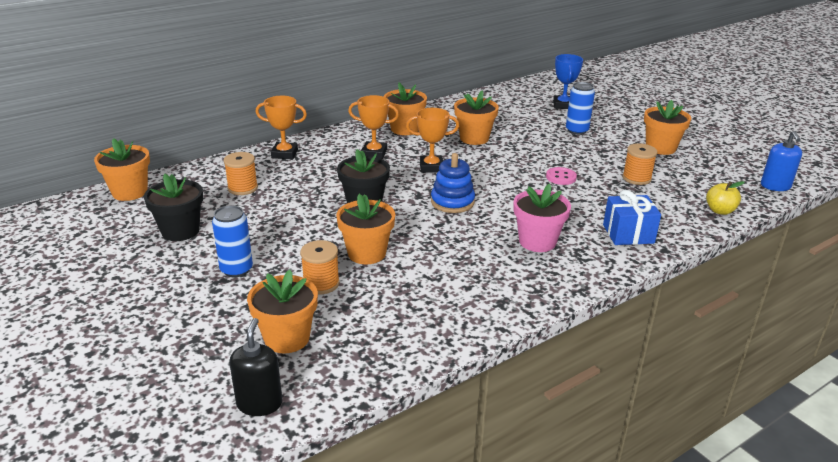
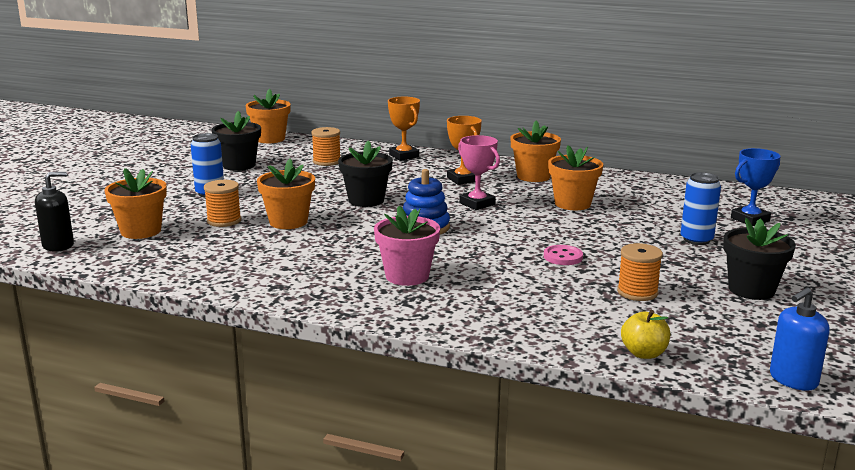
camera: 55 degrees right, 10 degrees down
(431, 167) = (477, 204): orange trophy -> pink trophy
(628, 234) = (493, 313): blue gift -> none
(660, 148) = (751, 290): orange flower pot -> black flower pot

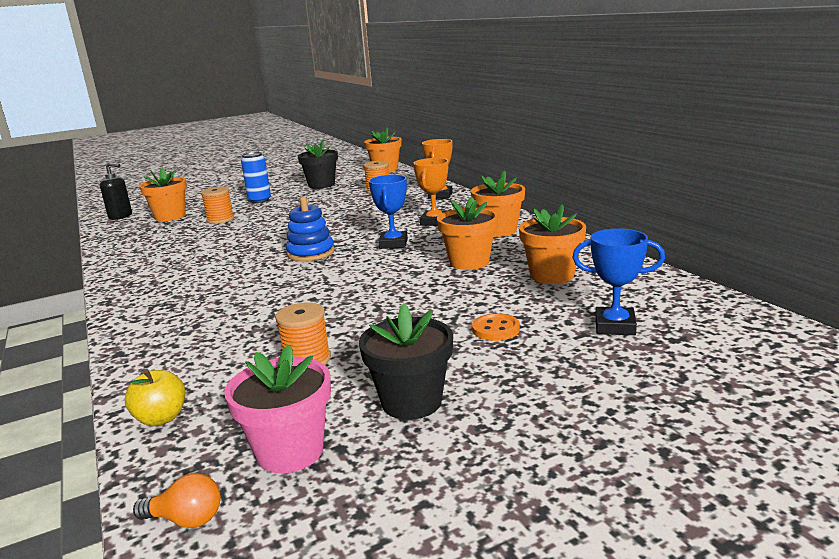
camera: 45 degrees right, 0 degrees up
(288, 222) = (247, 228): orange flower pot -> orange flower pot (552, 275)
(366, 200) = (328, 224): black flower pot -> none
(407, 276) = (205, 286): pink flower pot -> pink flower pot (290, 451)
(477, 204) = (393, 244): pink trophy -> blue trophy
(563, 257) = (337, 306): pink button -> none
(696, 240) = (495, 329): blue can -> orange button
(793, 379) = (186, 519): blue soap dispenser -> orange light bulb

